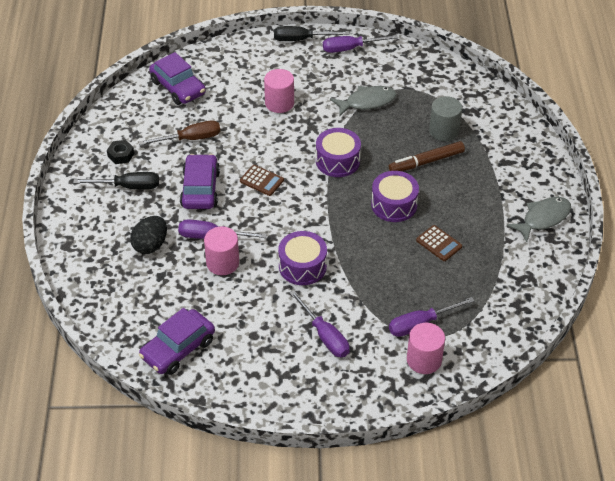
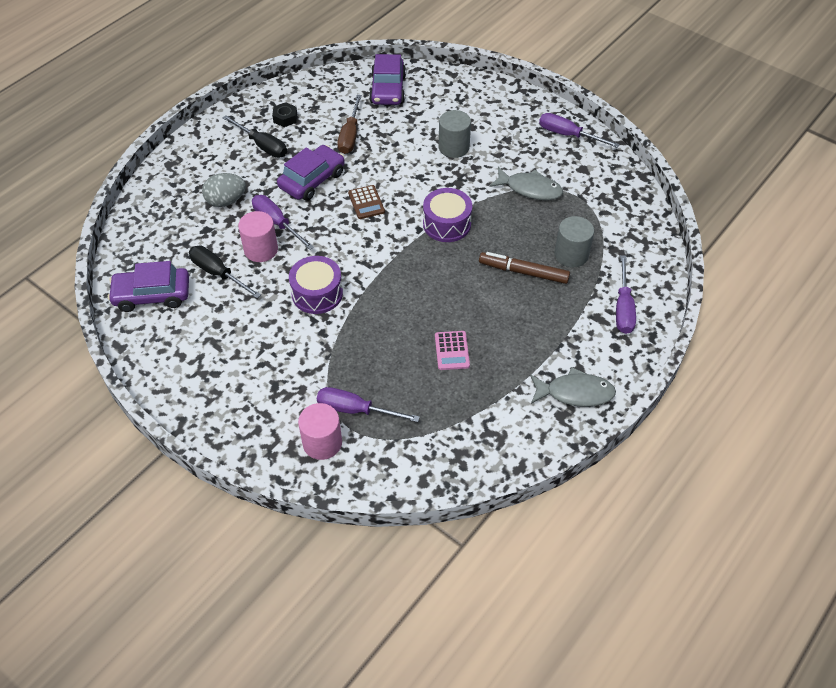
camera: 40 degrees right, 5 degrees up
(150, 245) = (226, 201): black egg -> grey egg
(190, 139) = (350, 135): brown screwdriver -> brown screwdriver turned 75 degrees clockwise
(279, 103) = (453, 147): pink cylinder -> grey cylinder
(301, 39) = (533, 105): black screwdriver -> black screwdriver (218, 273)
(324, 335) = (268, 363): purple screwdriver -> purple screwdriver (623, 308)
(394, 205) = (451, 291): purple drum -> none
(439, 243) = (452, 351): brown calculator -> pink calculator

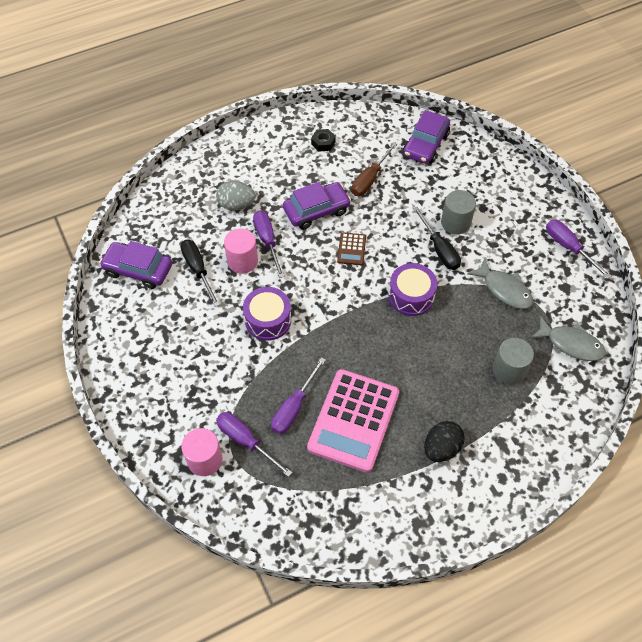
camera: 25 degrees right, 5 degrees up
(262, 145) = (291, 163): black screwdriver -> black screwdriver (439, 249)
(452, 351) = (354, 420): pink calculator -> pink calculator, size x2.29
(523, 272) = (455, 370): brown marker -> none
(547, 343) = (441, 448): none -> black egg
(575, 392) = (441, 507): grey fish -> grey fish (571, 344)
(623, 308) = (530, 442): purple screwdriver -> purple screwdriver (294, 407)

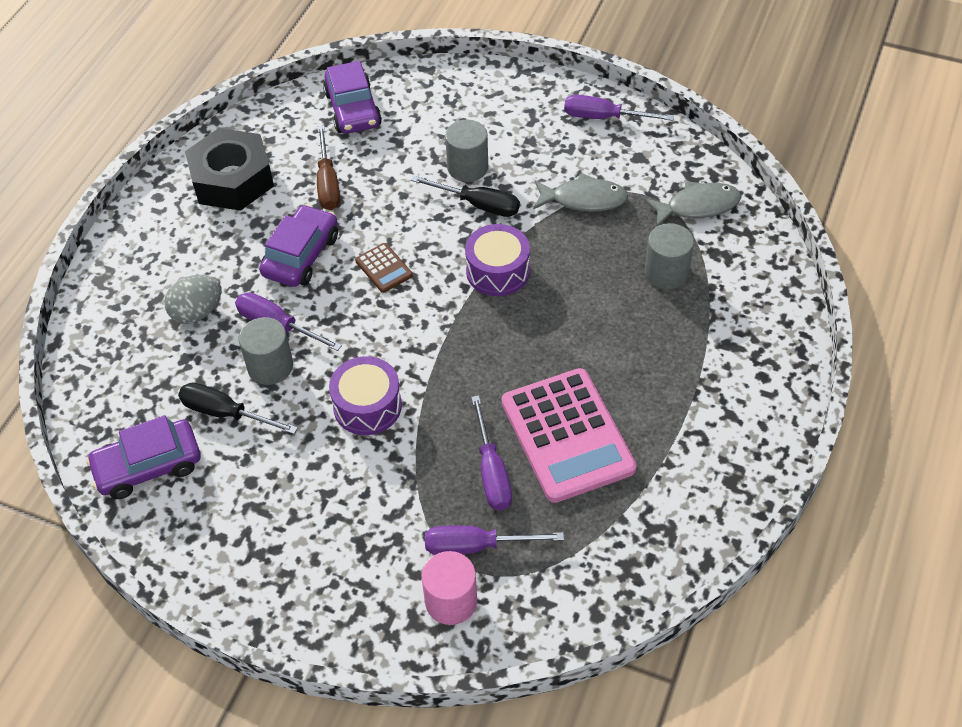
camera: 40 degrees left, 5 degrees down
(242, 261) = (270, 366): pink cylinder -> grey cylinder
(323, 143) = (232, 179): black nut -> black nut, size x2.43
(441, 448) = (680, 394): black egg -> none

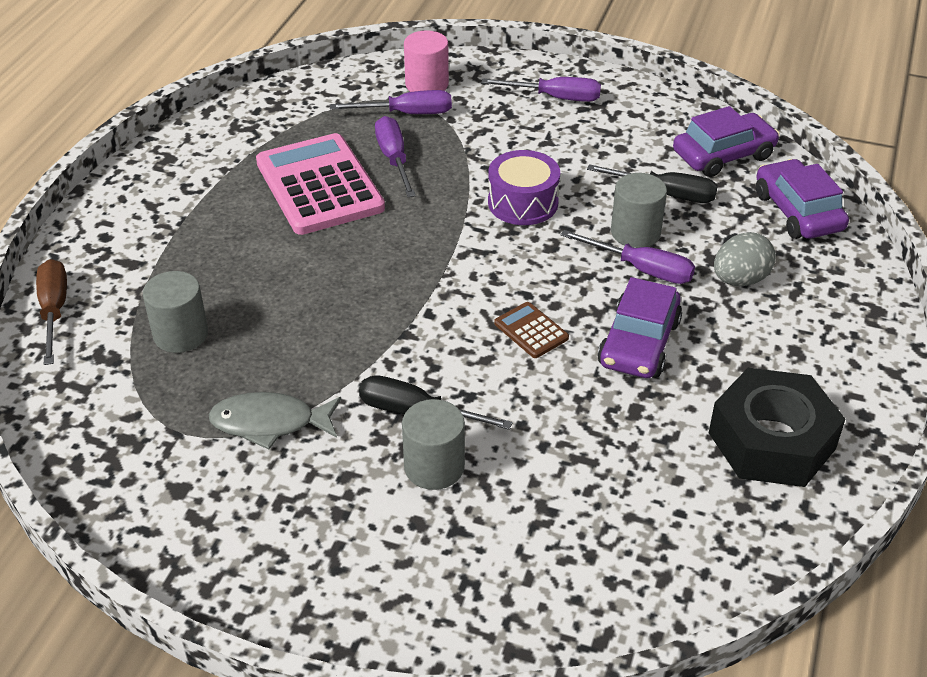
camera: 175 degrees right, 10 degrees down
(328, 183) = (632, 438): brown screwdriver -> brown screwdriver (54, 311)
(353, 109) = (628, 564): purple car -> purple car (798, 212)
(497, 271) = (389, 331): purple drum -> none
(604, 117) = (219, 557): purple screwdriver -> purple screwdriver (555, 98)
(697, 206) = (115, 417): grey fish -> none

